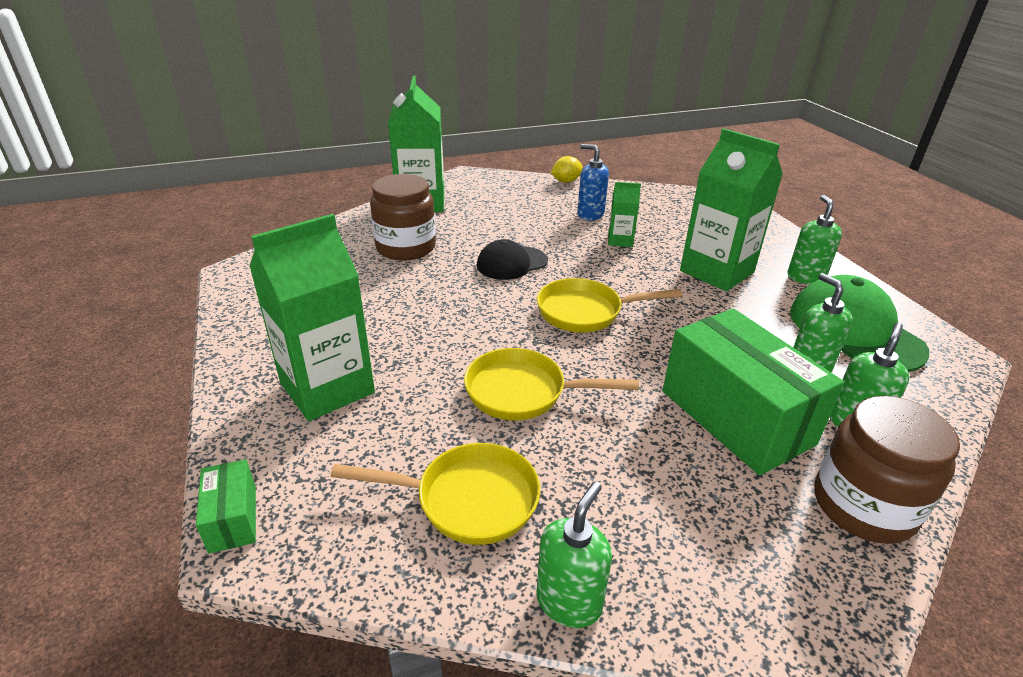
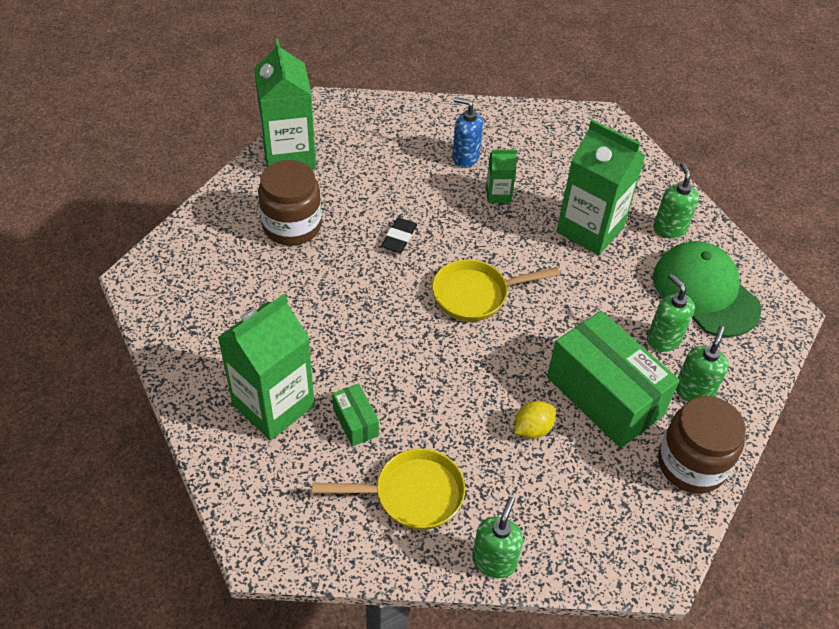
camera: 10 degrees left, 15 degrees up
(233, 519) = (245, 531): green box -> green box (355, 422)
(511, 263) = (399, 238): black cap -> black eraser
(523, 392) = (435, 391): yellow pan -> none
(566, 181) = (434, 105): yellow lemon -> yellow lemon (532, 429)

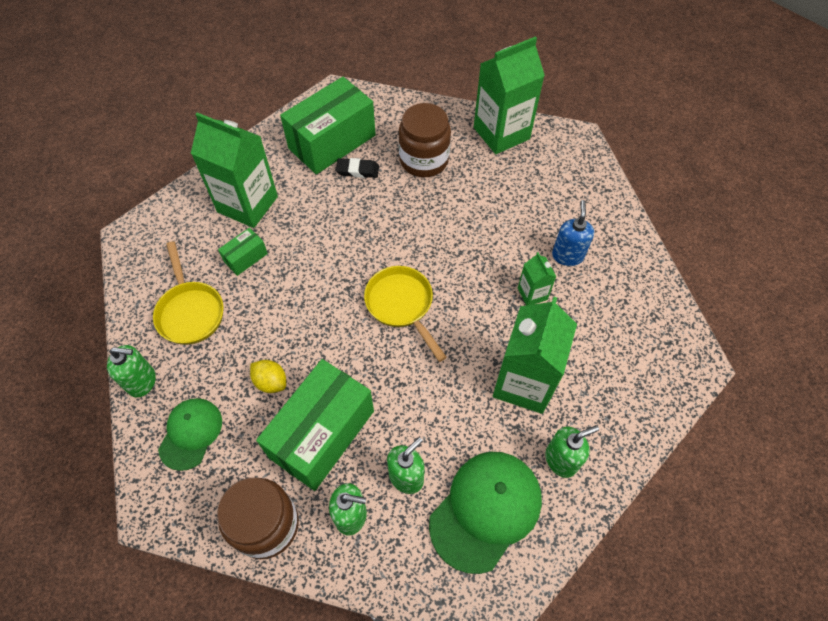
camera: 75 degrees right, 10 degrees up
(218, 300) = (332, 142): none -> green box
(399, 238) = (443, 233): black eraser -> black eraser (357, 170)
(575, 518) = (191, 433): none -> green cap

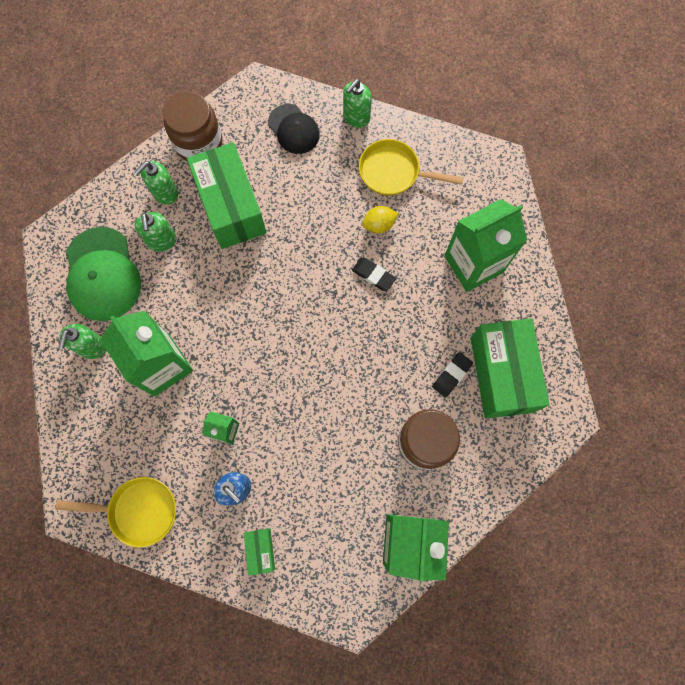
camera: 125 degrees right, 15 degrees up
(191, 433) = (293, 129): green cap -> black cap
(245, 257) = (417, 234): green box -> green box (261, 550)
(271, 382) = (294, 196): yellow lemon -> yellow lemon (379, 225)
(309, 268) = (373, 275): none -> black eraser
(402, 305) = (289, 322): yellow pan -> yellow pan (138, 510)

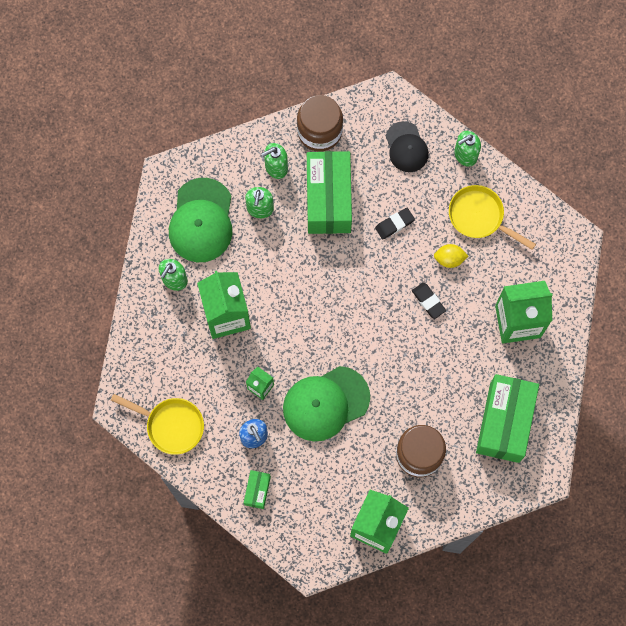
camera: 20 degrees right, 0 degrees up
(303, 423) = (326, 403): none -> green cap
(451, 375) = (462, 408): black eraser -> black eraser (394, 224)

